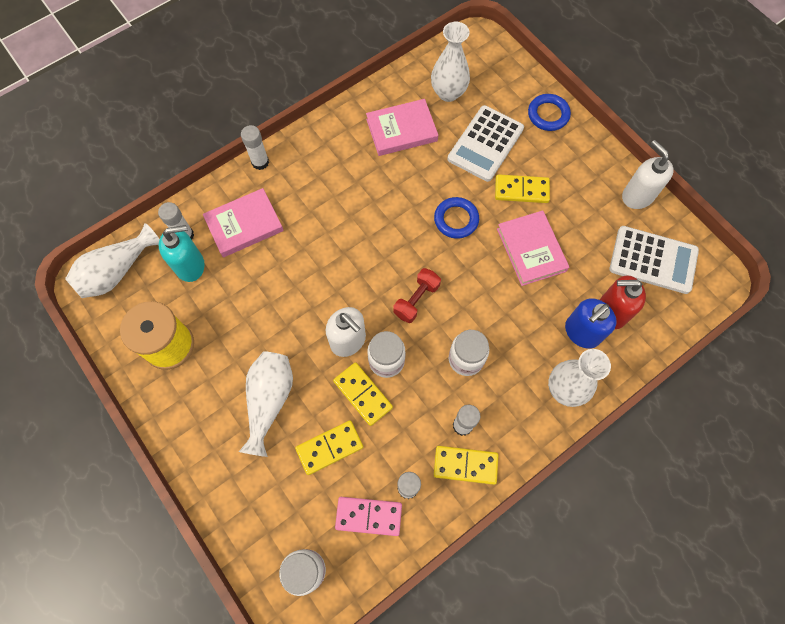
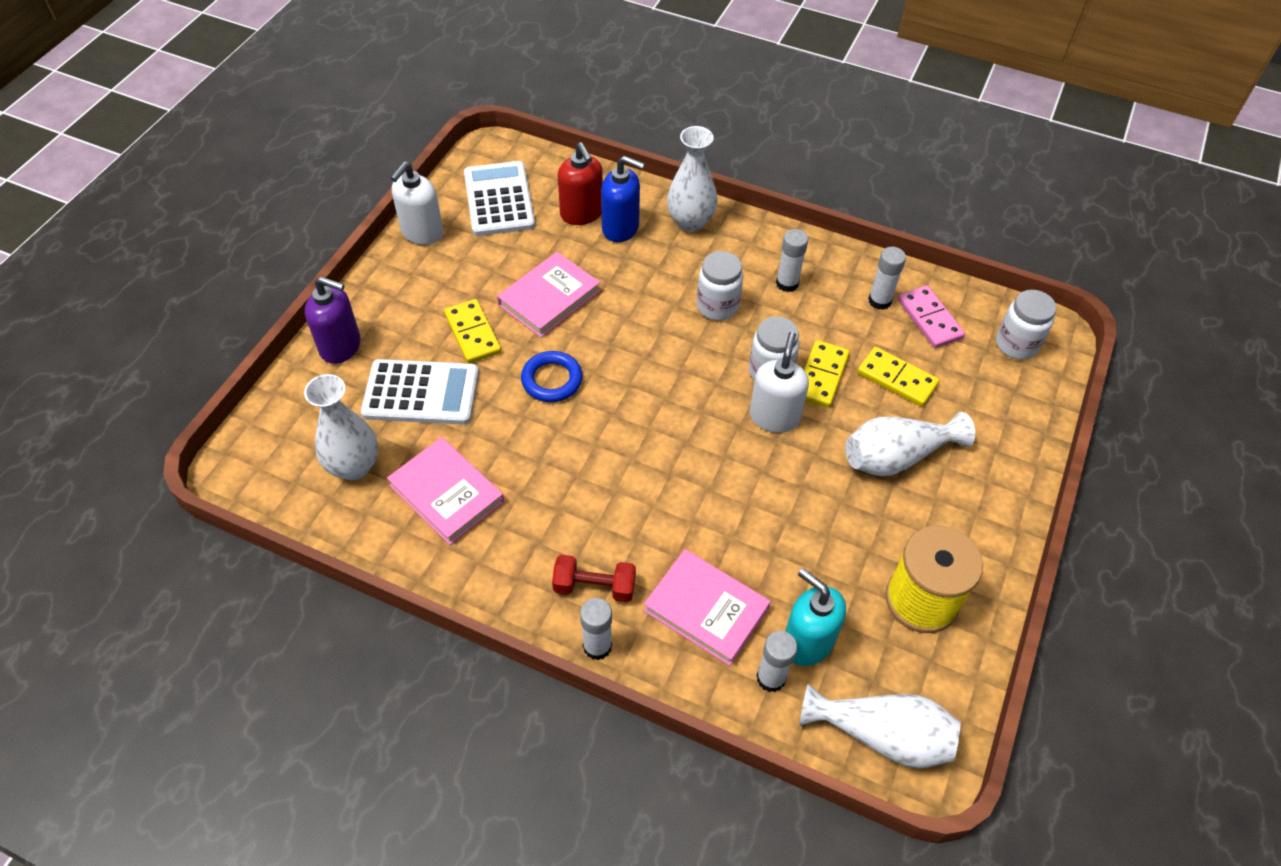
camera: 120 degrees left, 15 degrees down
(416, 300) = (681, 375): red dumbbell -> red dumbbell (594, 587)
(465, 465) = (822, 267): yellow domino -> none
(548, 115) = (341, 346): blue ring -> purple soap dispenser

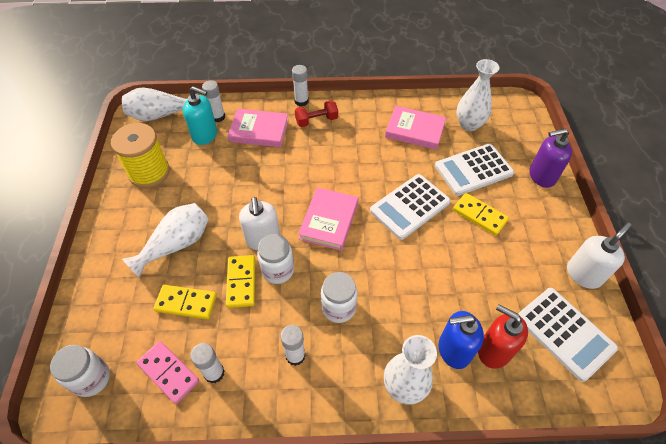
camera: 155 degrees right, 0 degrees up
(422, 233) = (583, 274): white soap dispenser -> white soap dispenser turned 45 degrees clockwise
(549, 298) = (455, 261): pink book -> pink book (329, 220)
(552, 380) = (410, 206): blue ring -> white calculator

